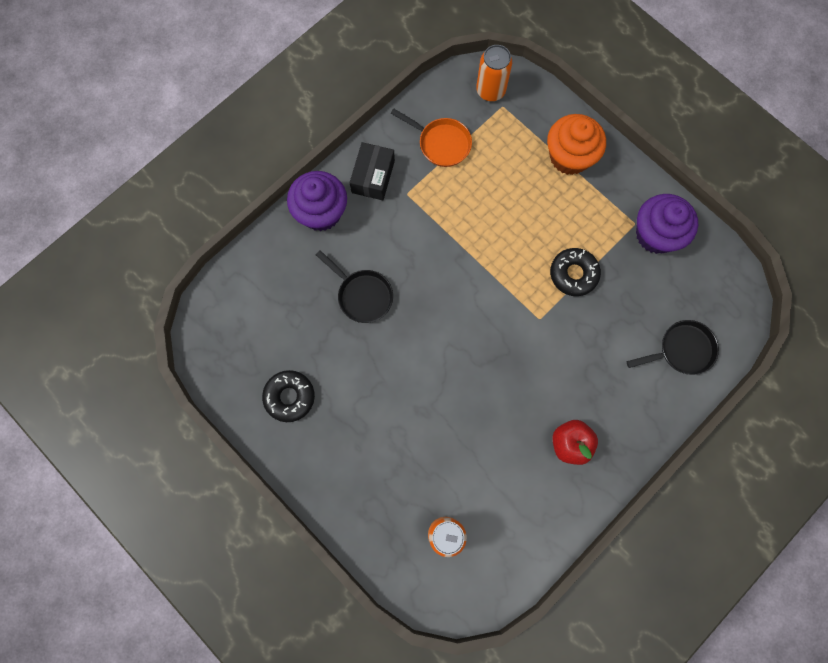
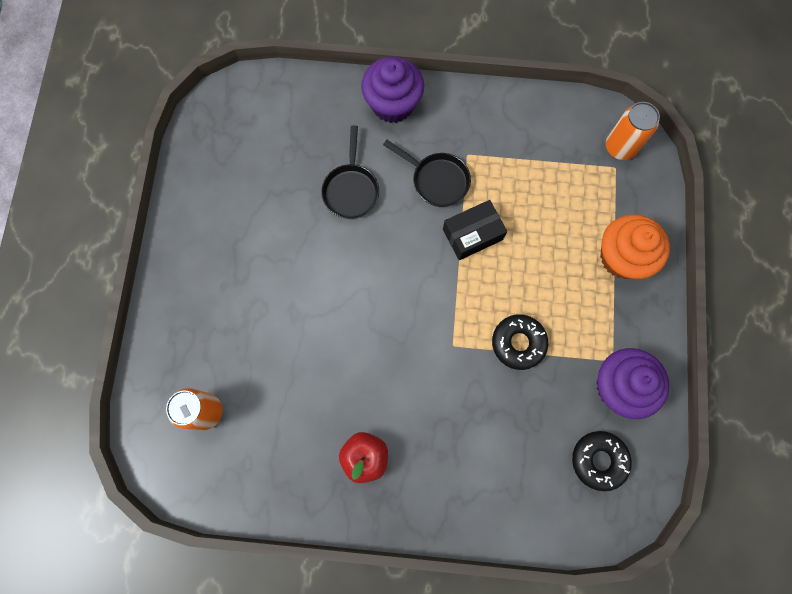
camera: 50 degrees right, 0 degrees up
(289, 397) = (222, 202): black donut -> black donut (599, 460)
(373, 176) = (458, 118): black box -> black box (472, 234)
(441, 143) = (535, 146): orange pan -> none
(682, 350) = (532, 492): black pan -> black pan (436, 180)

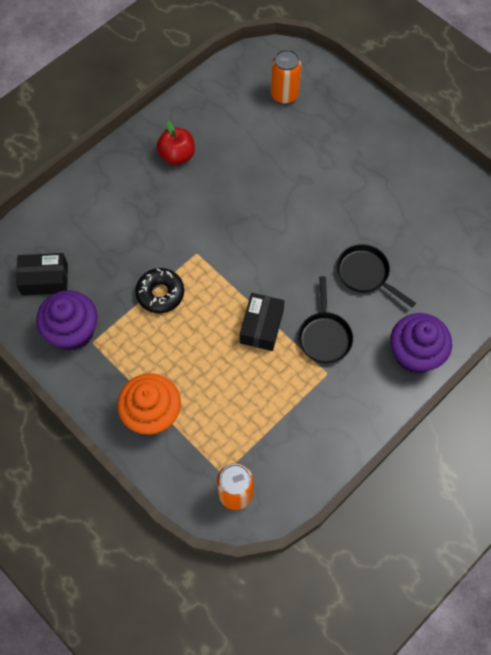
camera: 130 degrees right, 10 degrees down
(436, 180) = (324, 336): black pan -> black pan turned 75 degrees counterclockwise
(599, 460) = (45, 279): black donut -> black box

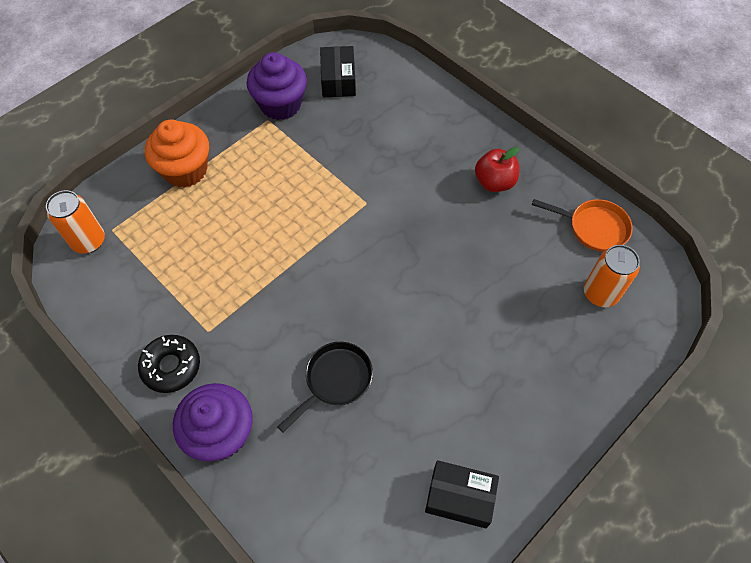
camera: 90 degrees right, 5 degrees down
(160, 293) = (318, 172): black donut -> black donut (171, 366)
(224, 92) = (593, 227): none -> orange pan
(261, 326) = (272, 265): black box -> black box (459, 497)
(324, 336) = (255, 330): black pan -> none

